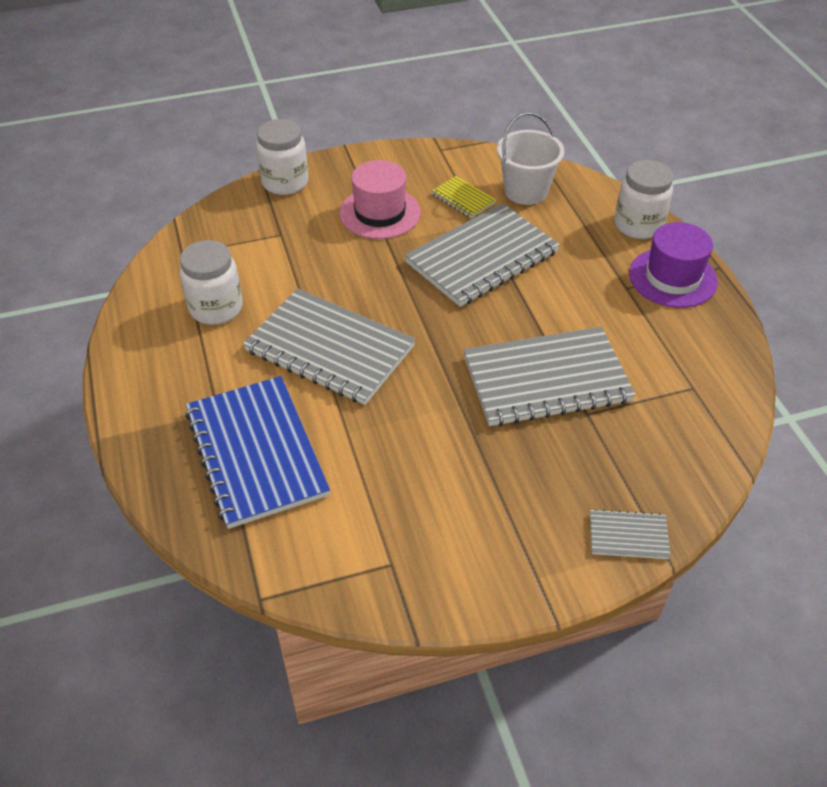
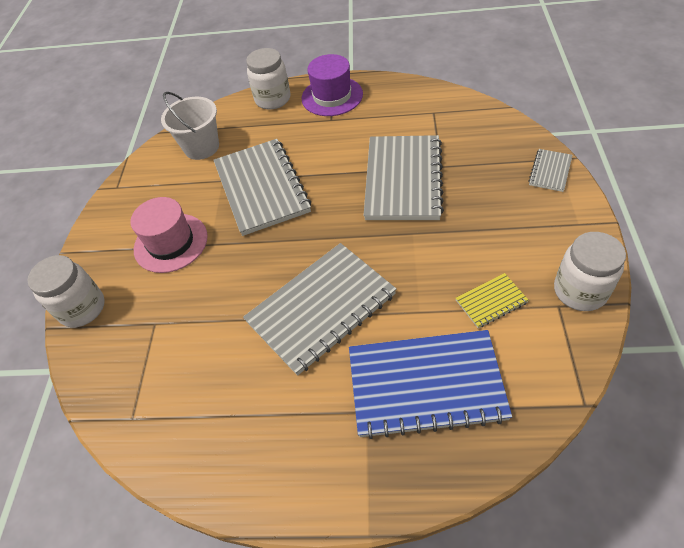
camera: 65 degrees left, 5 degrees up
(216, 308) = (229, 395): white jar -> white jar (580, 291)
(463, 199) = (187, 185): yellow notebook -> yellow notebook (491, 301)

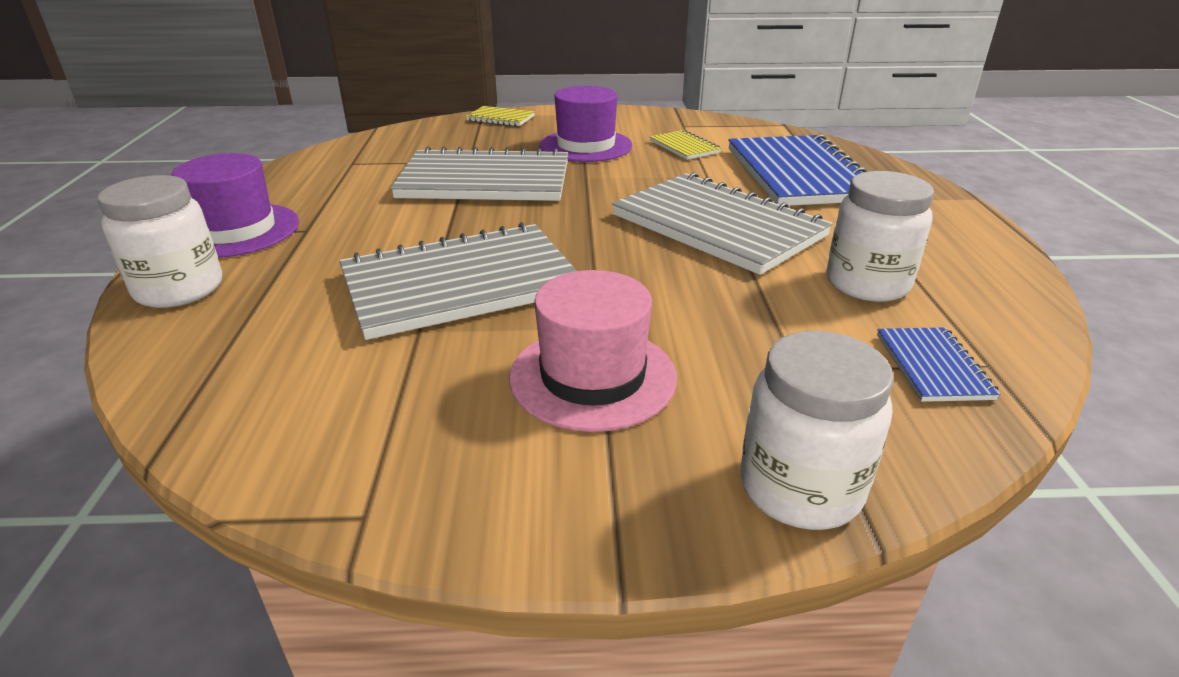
camera: 100 degrees left, 20 degrees down
(138, 388) = (932, 366): none -> blue notebook
(201, 147) = (282, 371): white bucket -> none
(484, 231) = (586, 146): none -> purple hat
(550, 171) = (500, 118): grey notebook -> yellow notebook
(580, 291) = (664, 118): white jar -> white jar (867, 284)

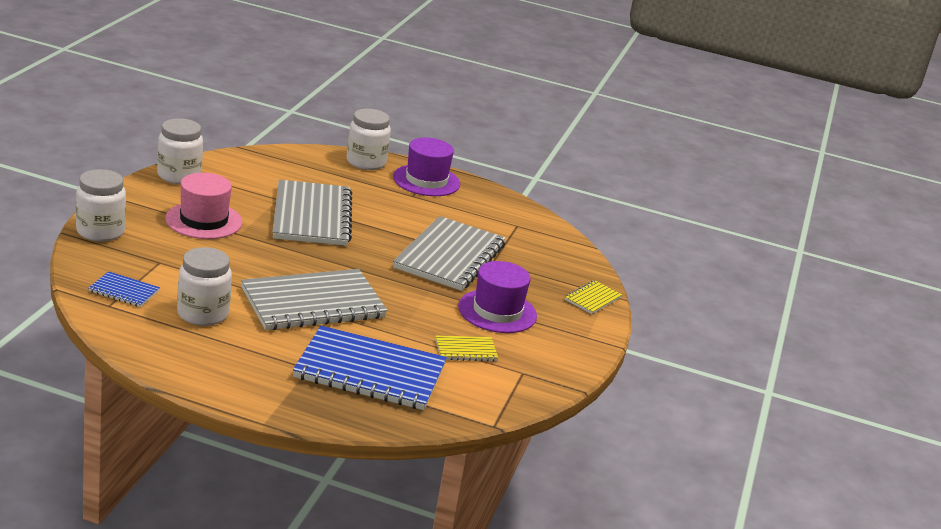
camera: 105 degrees right, 5 degrees down
(403, 490) = (179, 176): none -> white jar

